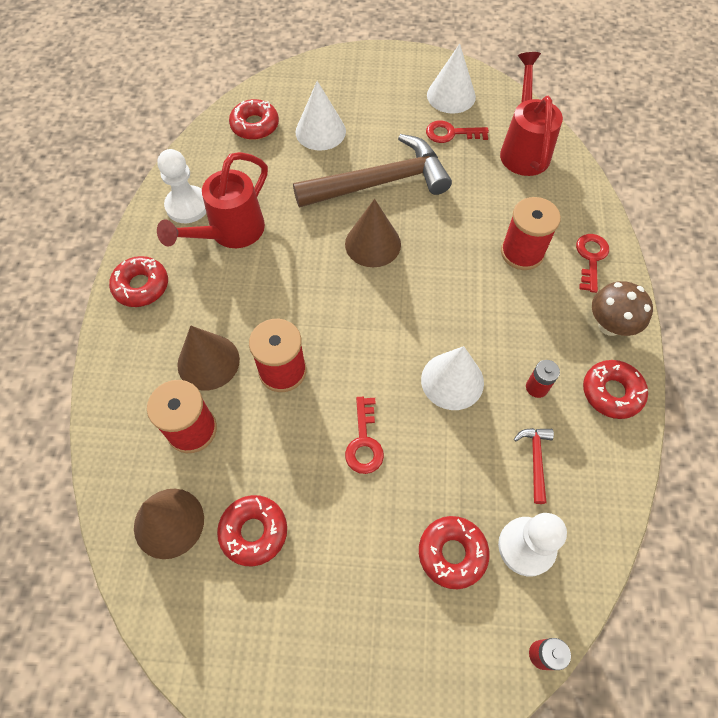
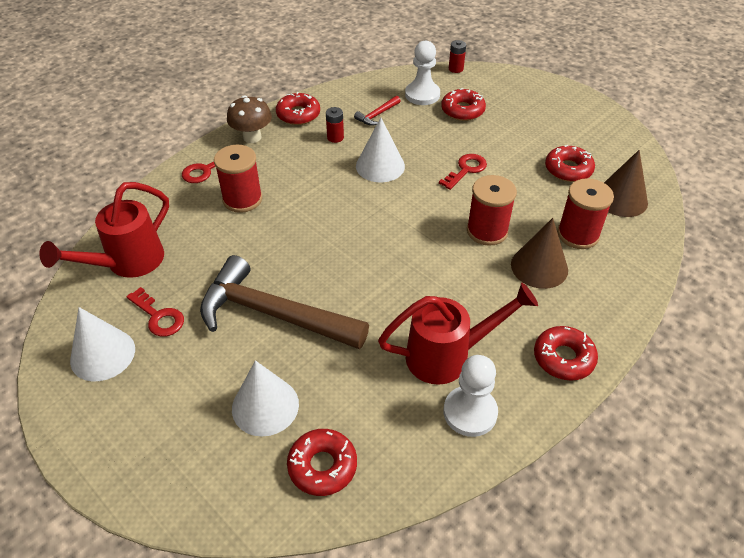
camera: 140 degrees left, 15 degrees down
(373, 244) = (337, 270): brown cone -> none

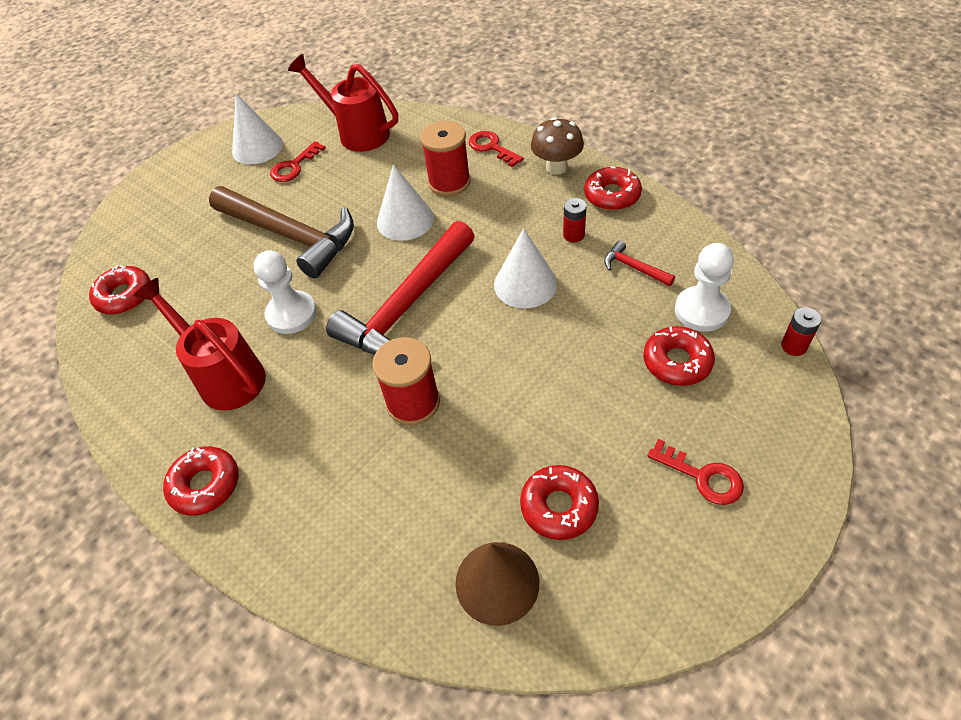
camera: 90 degrees right, 5 degrees up
(265, 406) = (190, 250): white cone -> white cone (405, 220)
(273, 314) = (291, 235): brown hammer -> brown hammer turned 105 degrees clockwise
(388, 231) = (407, 306): none -> red hammer
(448, 355) = (224, 375): red watering can -> red watering can turned 150 degrees clockwise
(466, 170) = (533, 373): red key -> red key (702, 476)
(470, 412) = (153, 397): white pawn -> white pawn (291, 314)
(539, 267) = (350, 462): brown cone -> none
(578, 234) = (412, 512): red spool -> none

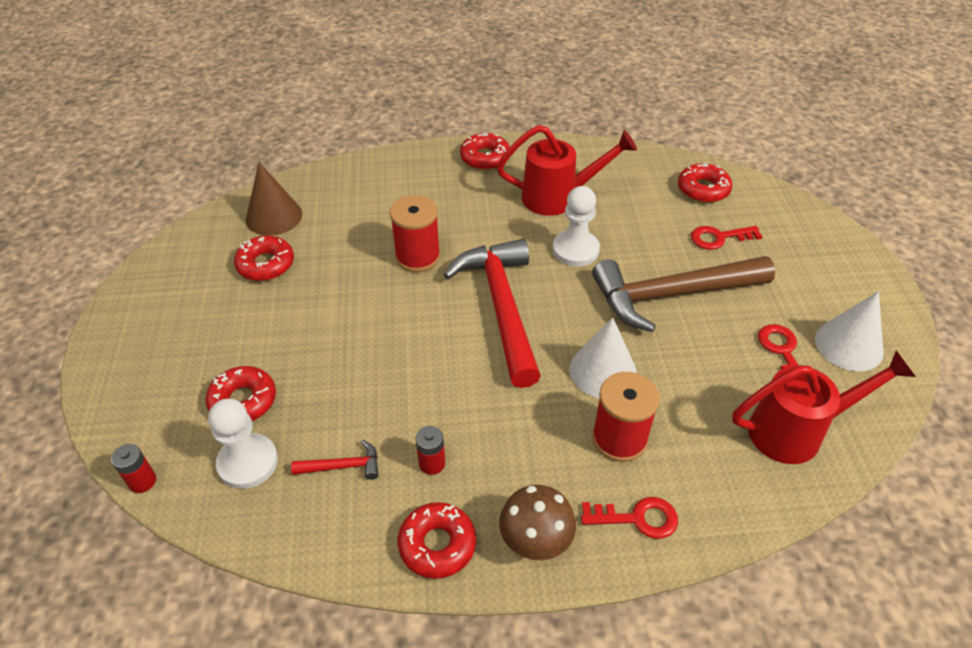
camera: 130 degrees right, 5 degrees down
(525, 284) = (428, 384): white cone -> none
(702, 476) = (178, 334): red key -> red key (719, 238)

